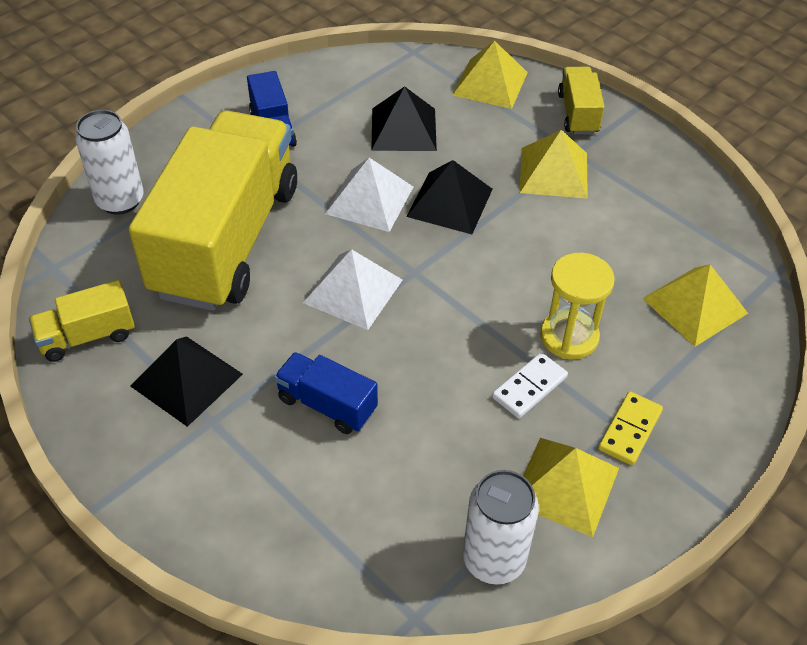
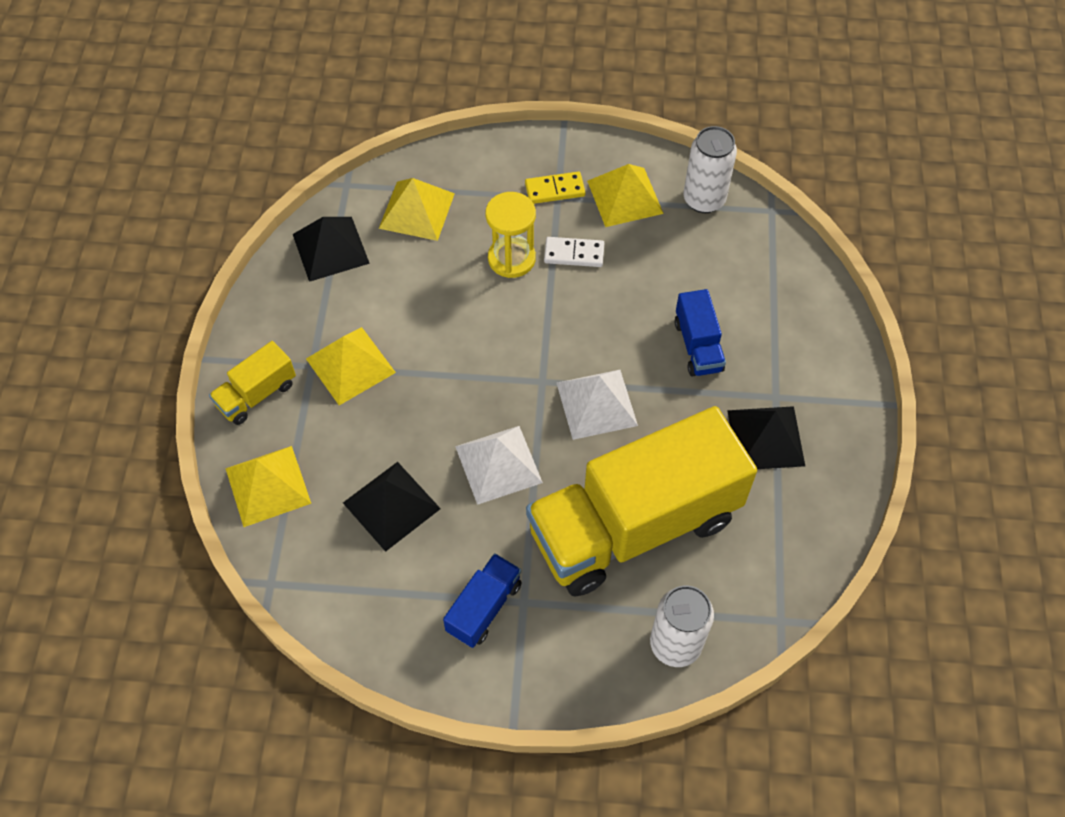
camera: 130 degrees left, 10 degrees up
(87, 336) = (802, 531): yellow truck -> none
(449, 202) = (449, 409): black pyramid -> black pyramid (330, 248)

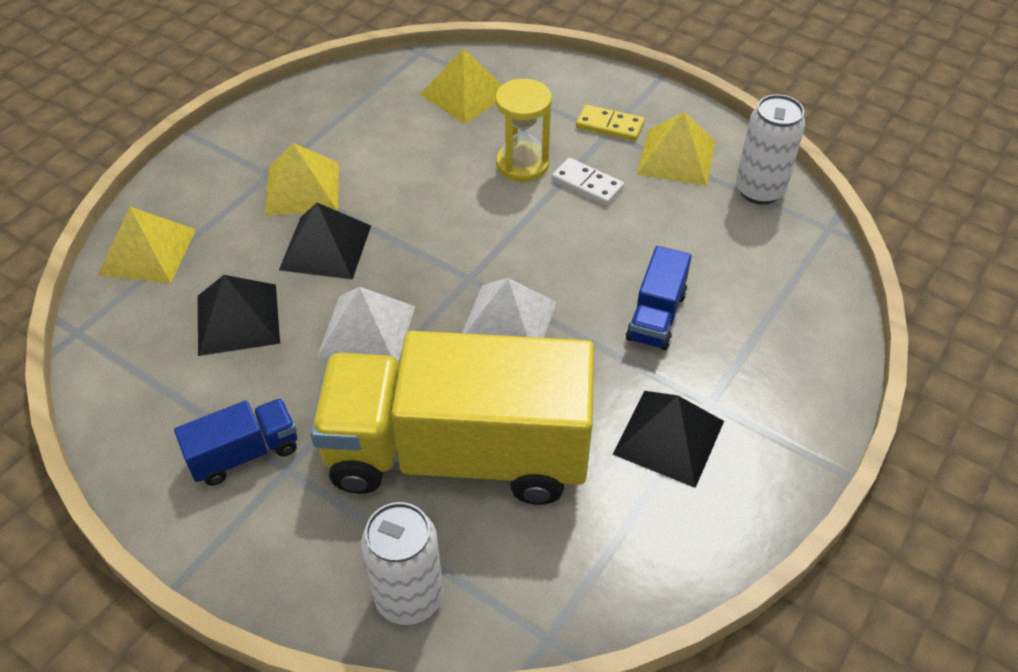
camera: 30 degrees right, 10 degrees down
(257, 394) = (203, 176): yellow truck -> none
(330, 248) = (364, 93): black pyramid -> black pyramid (325, 247)

